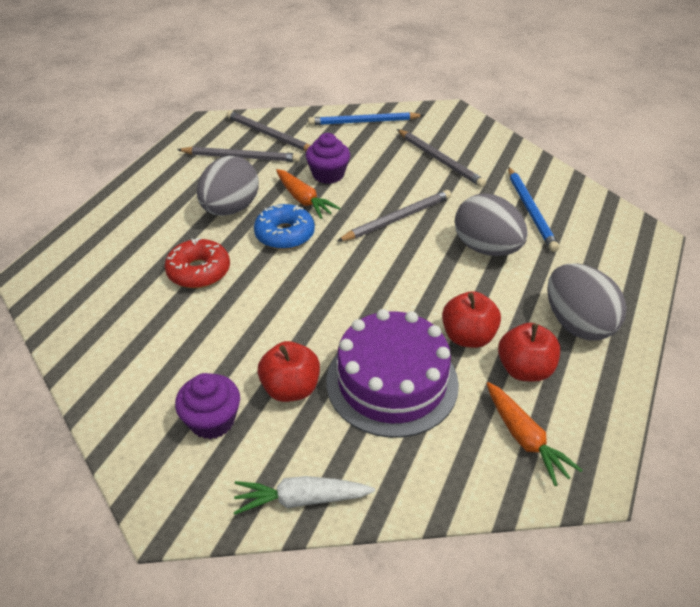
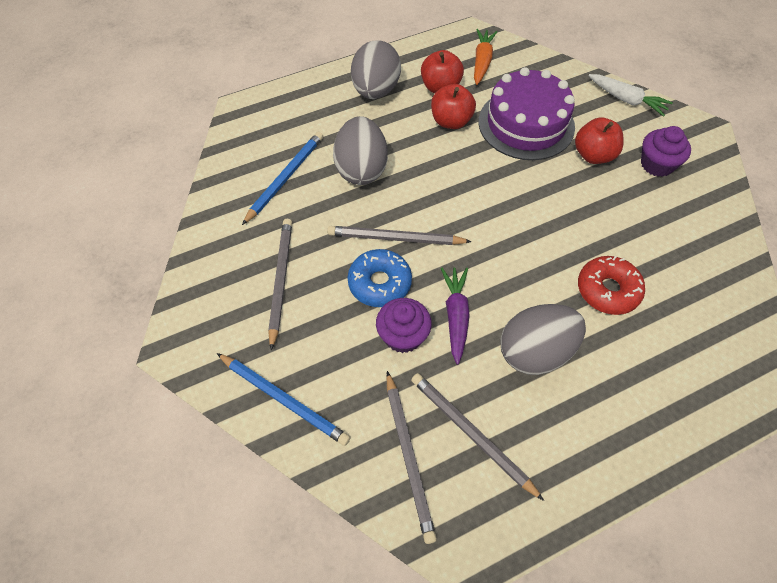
camera: 140 degrees left, 15 degrees up
(285, 234) = (506, 284): blue donut -> blue donut (379, 283)
(303, 200) = (456, 316): orange carrot -> purple carrot

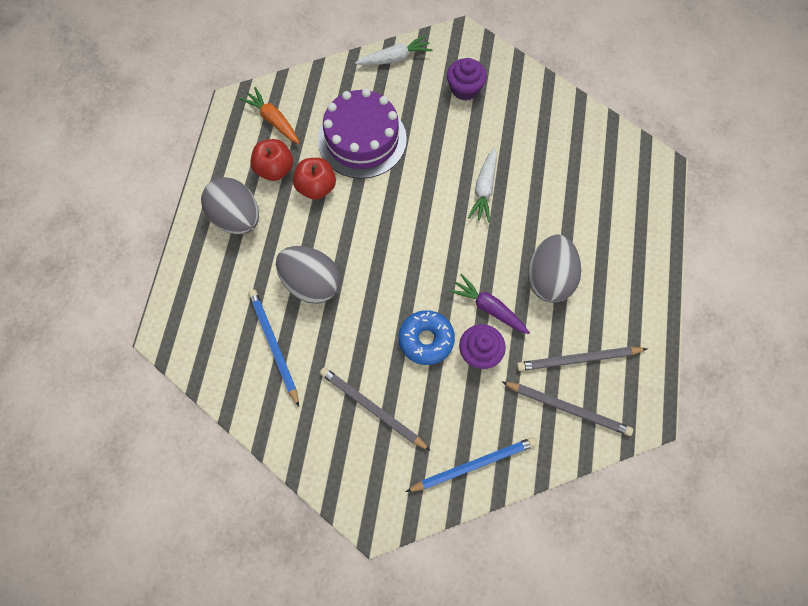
camera: 55 degrees left, 10 degrees up
(395, 238) = (395, 303): grey pencil -> none
(573, 239) = (484, 189): none -> white carrot
(593, 155) = (426, 120): red apple -> none
(607, 290) = (537, 201): red donut -> none

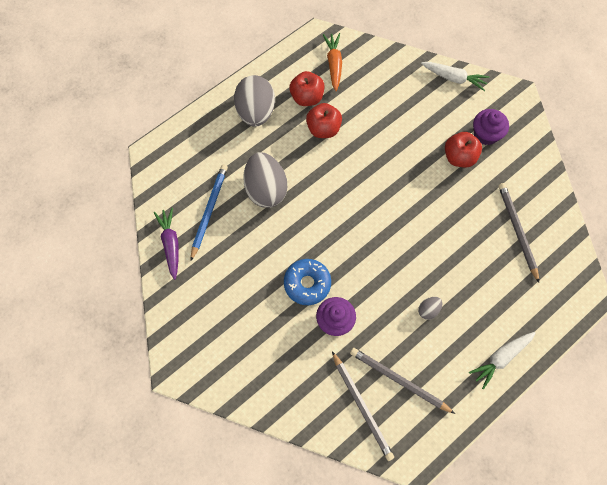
camera: 40 degrees right, 0 degrees up
(362, 139) = (382, 118): purple cake -> none
(372, 408) = (234, 299): grey pencil -> grey pencil (517, 231)
(459, 125) = (459, 157): none -> red apple
(473, 465) = (266, 389): blue pencil -> none
(484, 189) = (437, 214): white carrot -> white carrot (501, 358)
(489, 308) = (368, 296): purple carrot -> purple carrot (170, 244)
(549, 279) = (428, 310): grey egg -> grey egg, size x0.44

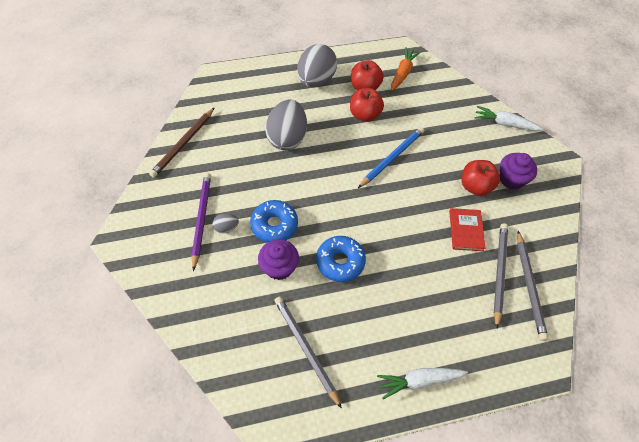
camera: 25 degrees right, 10 degrees down
(170, 244) = (183, 144): purple carrot -> brown pencil
(209, 211) = (230, 133): blue pencil -> blue pencil (392, 158)
(238, 312) = (201, 219): none -> purple pencil
(362, 406) = (256, 354): grey pencil -> grey pencil (529, 286)
(383, 289) = (340, 262): none -> blue donut
(428, 310) = (371, 300): grey egg -> grey egg (226, 228)
(453, 78) = (505, 124): white carrot -> white carrot turned 150 degrees clockwise
(472, 205) = (466, 230): none -> red book

